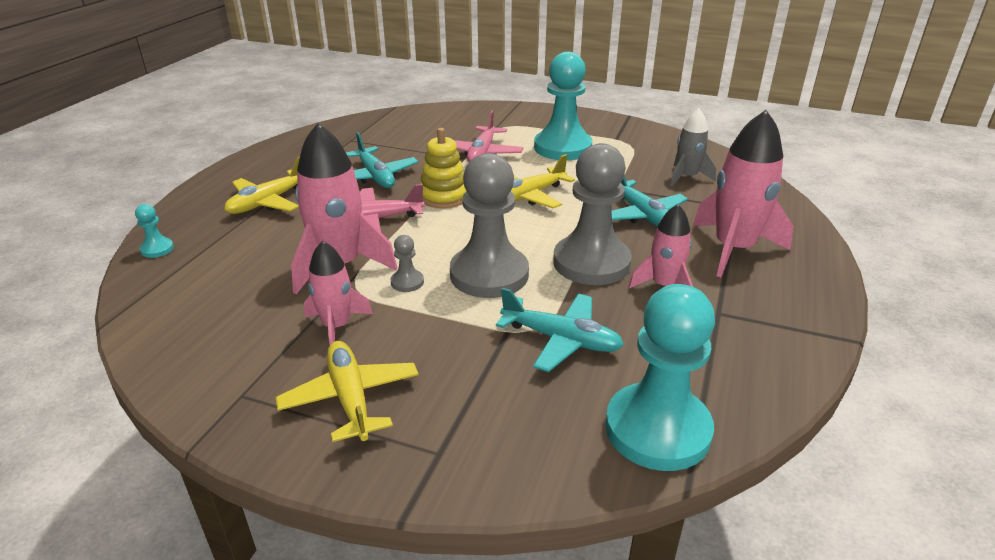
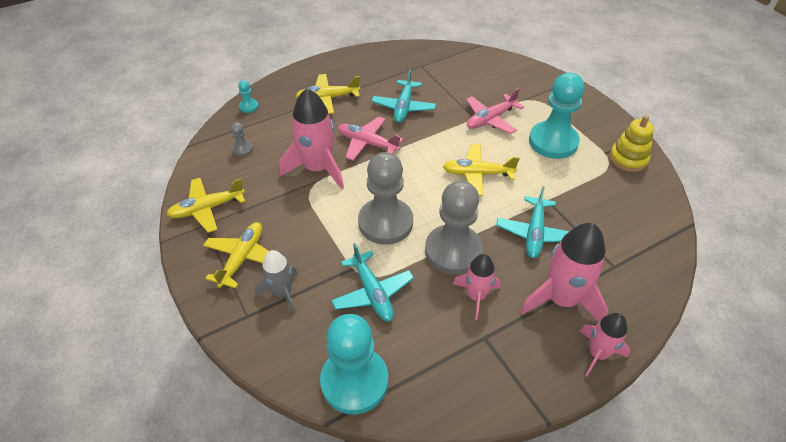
camera: 40 degrees right, 15 degrees up
(223, 375) = (207, 208): none -> yellow plane
(337, 326) = (277, 210): pink rocket -> pink rocket (597, 354)
(407, 282) = (338, 201): grey pawn -> grey pawn (242, 149)
(444, 197) = (425, 146): yellow stacking toy -> yellow stacking toy (628, 159)
(686, 177) = (612, 218): grey rocket -> grey rocket (282, 293)

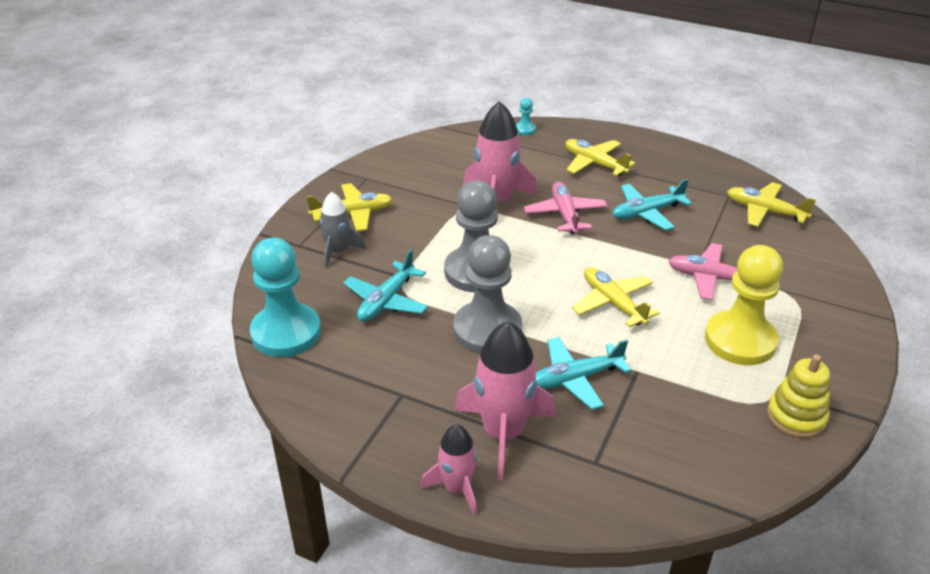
camera: 55 degrees right, 10 degrees down
(207, 208) = (384, 171): yellow plane -> yellow plane (765, 211)
(242, 149) = (470, 153): grey pawn -> none
(476, 296) = (446, 369): pink rocket -> none
(553, 142) = (740, 340): turquoise pawn -> yellow pawn

